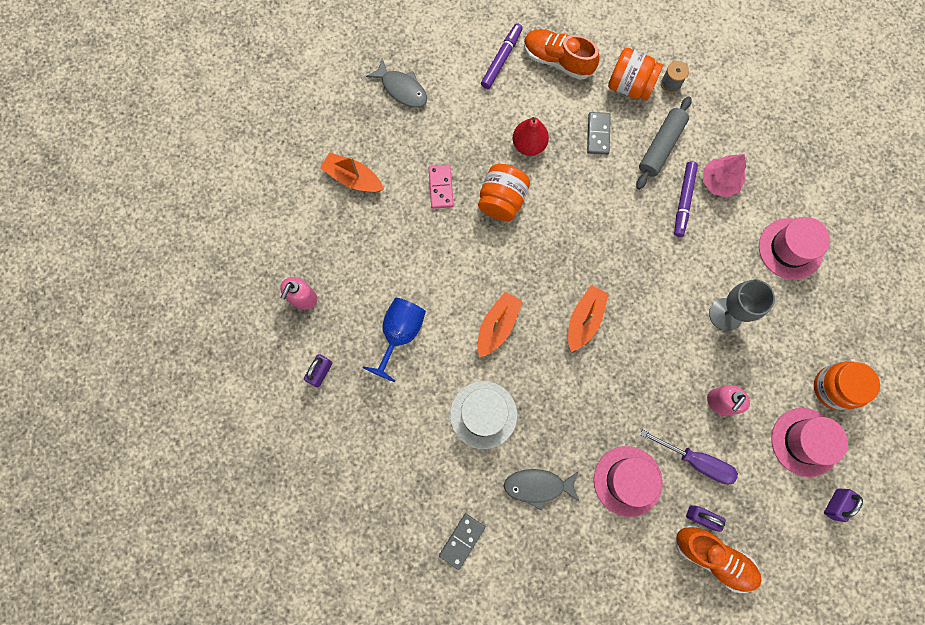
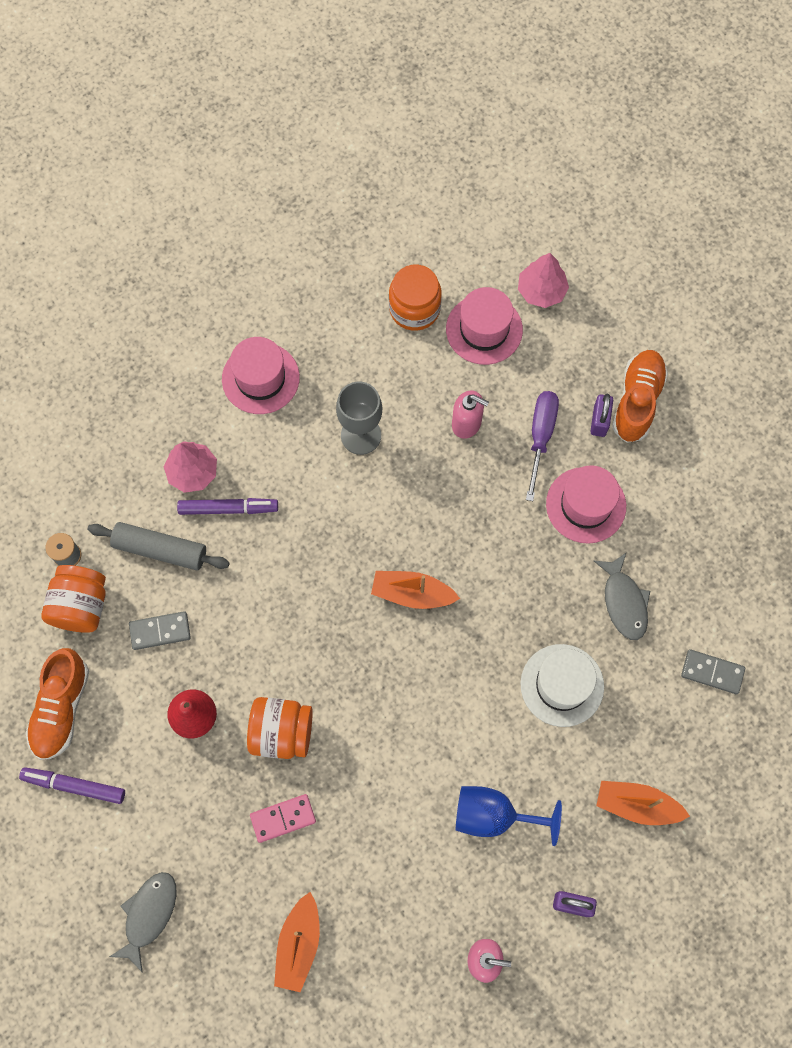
camera: 105 degrees left, 5 degrees down
(497, 326) = (449, 696): orange boat -> orange boat (637, 805)
(835, 504) = (541, 291): purple padlock -> pink tree

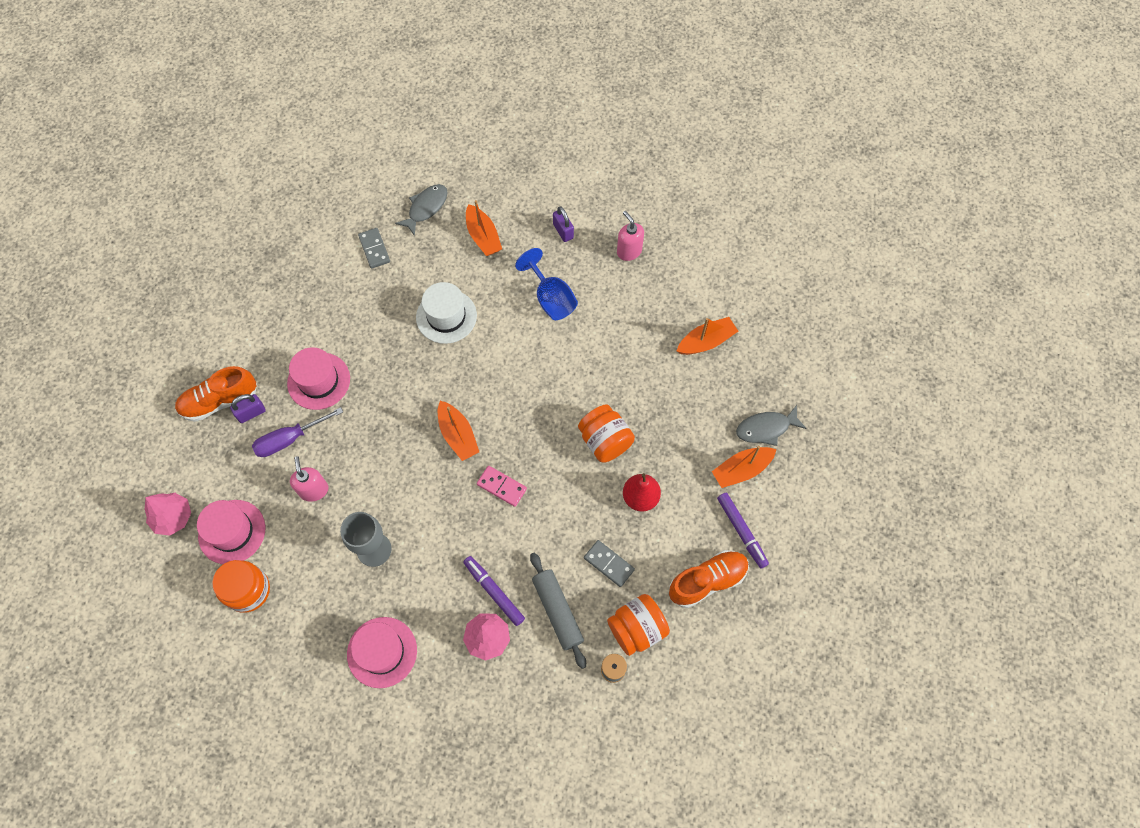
camera: 130 degrees left, 5 degrees down
(131, 845) = (741, 470): none -> orange boat
(283, 818) = (651, 401): pink domino -> pink domino (502, 486)
(624, 602) = (367, 319): grey fish -> grey fish (426, 208)

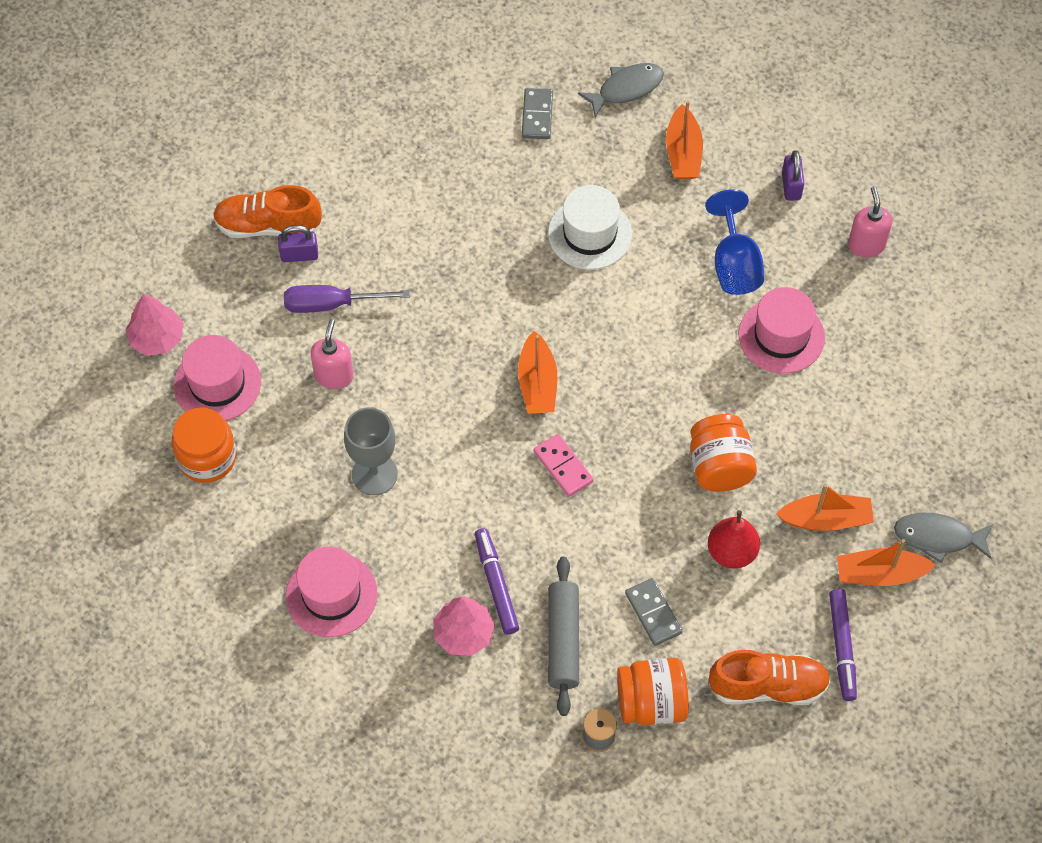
camera: 25 degrees right, 5 degrees down
(318, 381) = (396, 249): pink hat -> pink hat (781, 336)
(706, 342) = (912, 398): orange boat -> orange boat (825, 519)

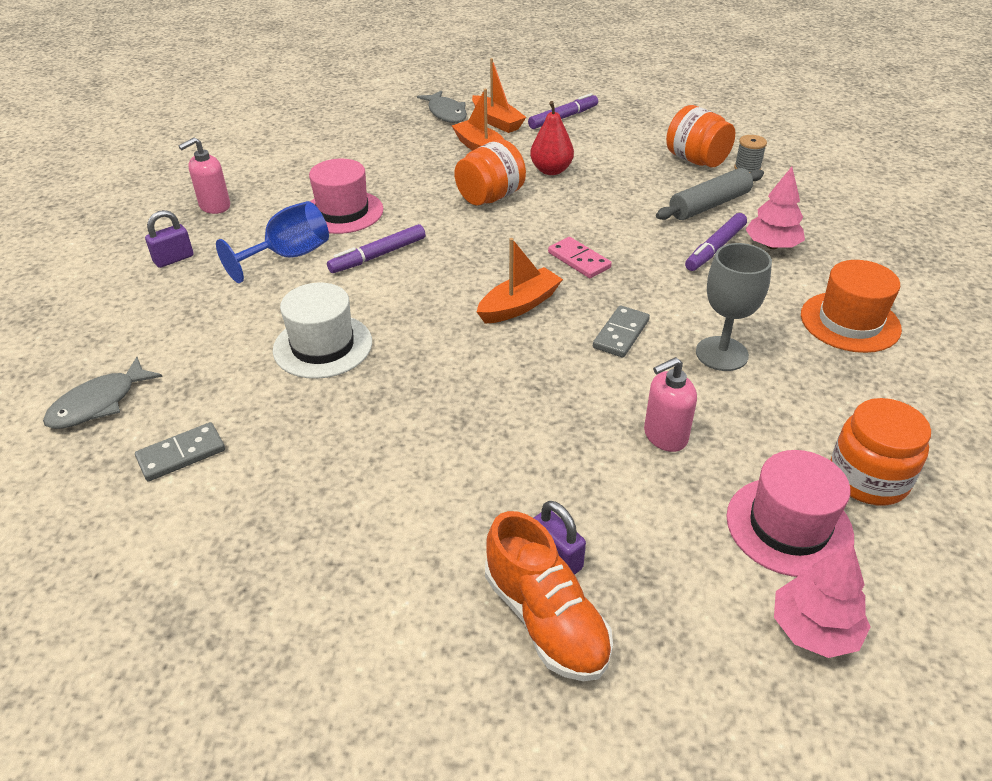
camera: 125 degrees left, 20 degrees down
(331, 304) = (589, 488): purple screwdriver -> none
(331, 594) = (850, 322): pink hat -> orange hat
(563, 466) = (579, 260): pink domino -> pink domino turned 60 degrees counterclockwise
(626, 89) = (99, 403): grey fish -> grey fish turned 75 degrees counterclockwise
(653, 613) = (637, 181): grey domino -> grey domino (620, 334)
(683, 153) = (172, 331): orange boat -> none
(685, 326) = (378, 256): none -> purple marker
(767, 686) = (624, 130): orange shoe -> none

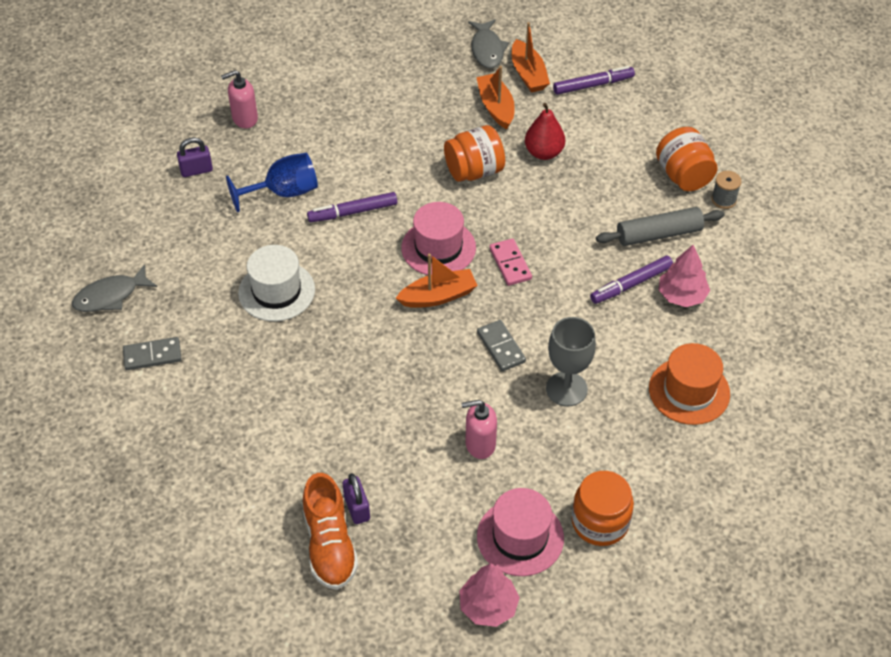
camera: 20 degrees right, 10 degrees up
(343, 212) = (344, 154): pink hat -> pink hat (438, 248)
(620, 334) = (501, 347): grey domino -> grey domino turned 75 degrees counterclockwise

